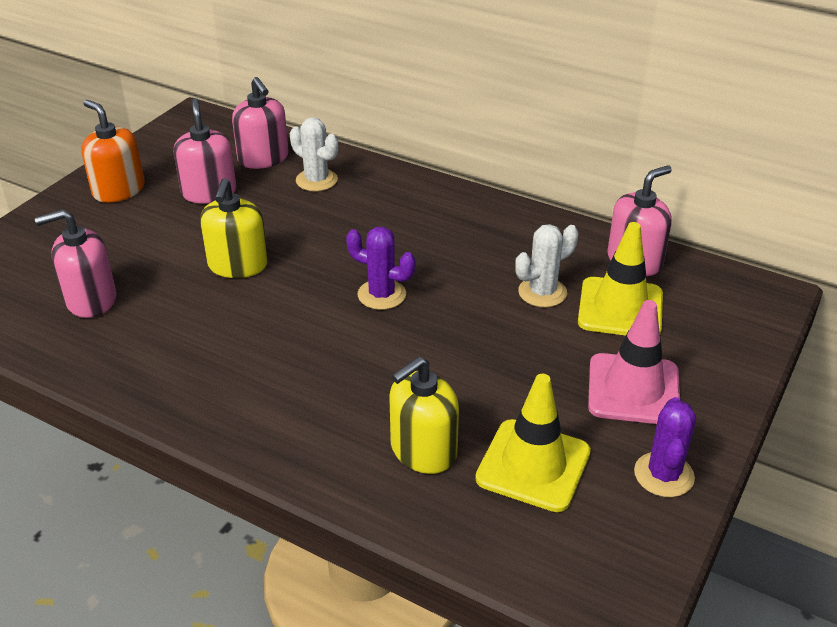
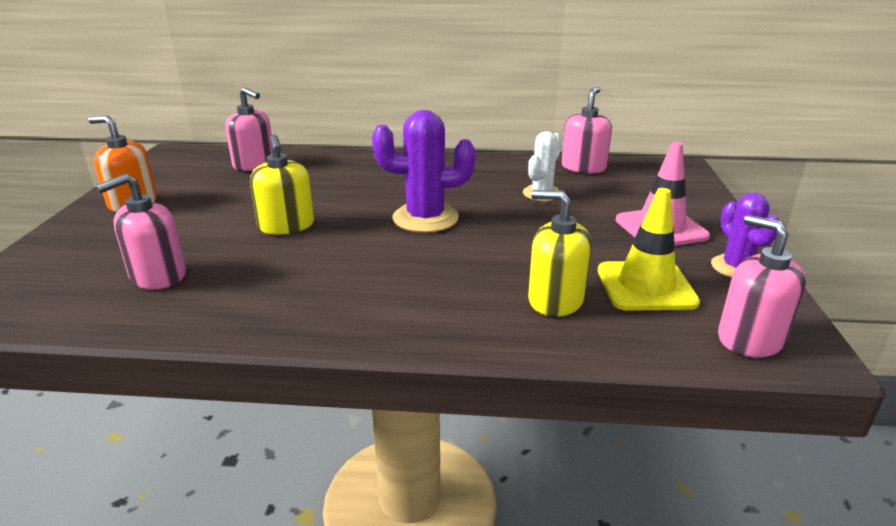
camera: 25 degrees left, 10 degrees down
(209, 192) = (222, 190): pink soap dispenser -> pink soap dispenser (750, 339)
(316, 180) = (310, 168): white cactus -> none
(381, 295) = (425, 218): purple cactus -> purple cactus, size x1.58
(423, 450) = (555, 300): yellow soap dispenser -> yellow soap dispenser turned 90 degrees clockwise
(620, 308) = (602, 191): yellow traffic cone -> none

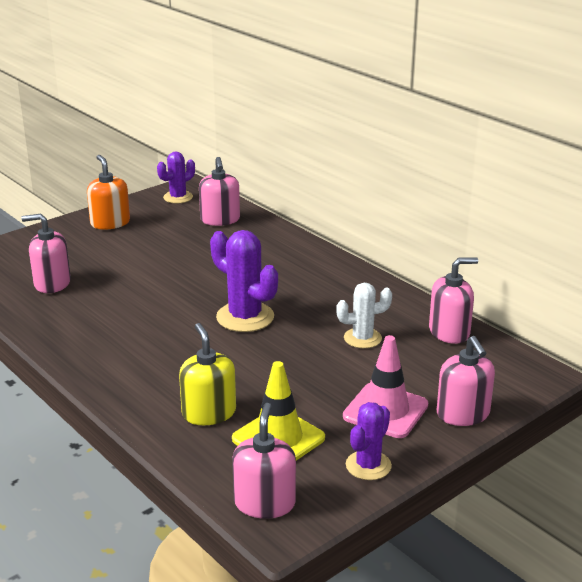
camera: 45 degrees right, 0 degrees up
(176, 163) = (178, 197): none -> purple cactus
(286, 226) = (159, 281): yellow soap dispenser -> none
(701, 207) = (463, 414): none -> pink soap dispenser

